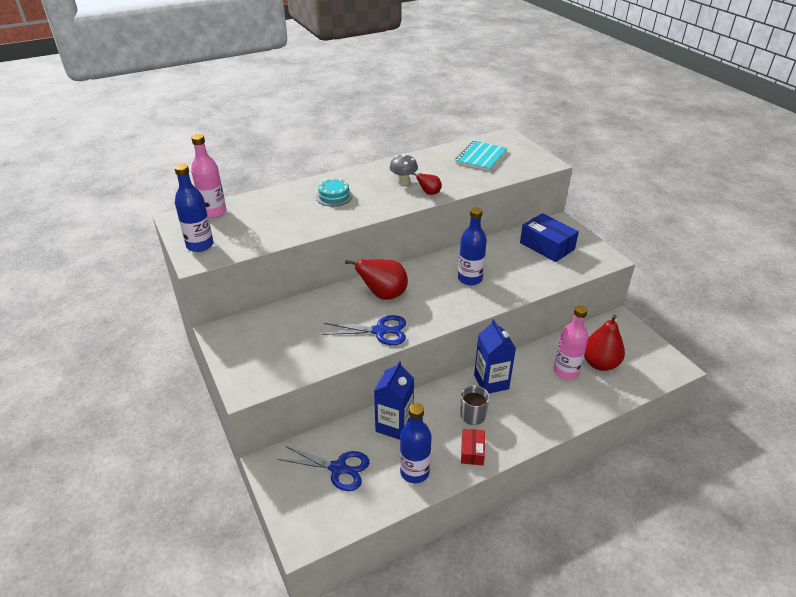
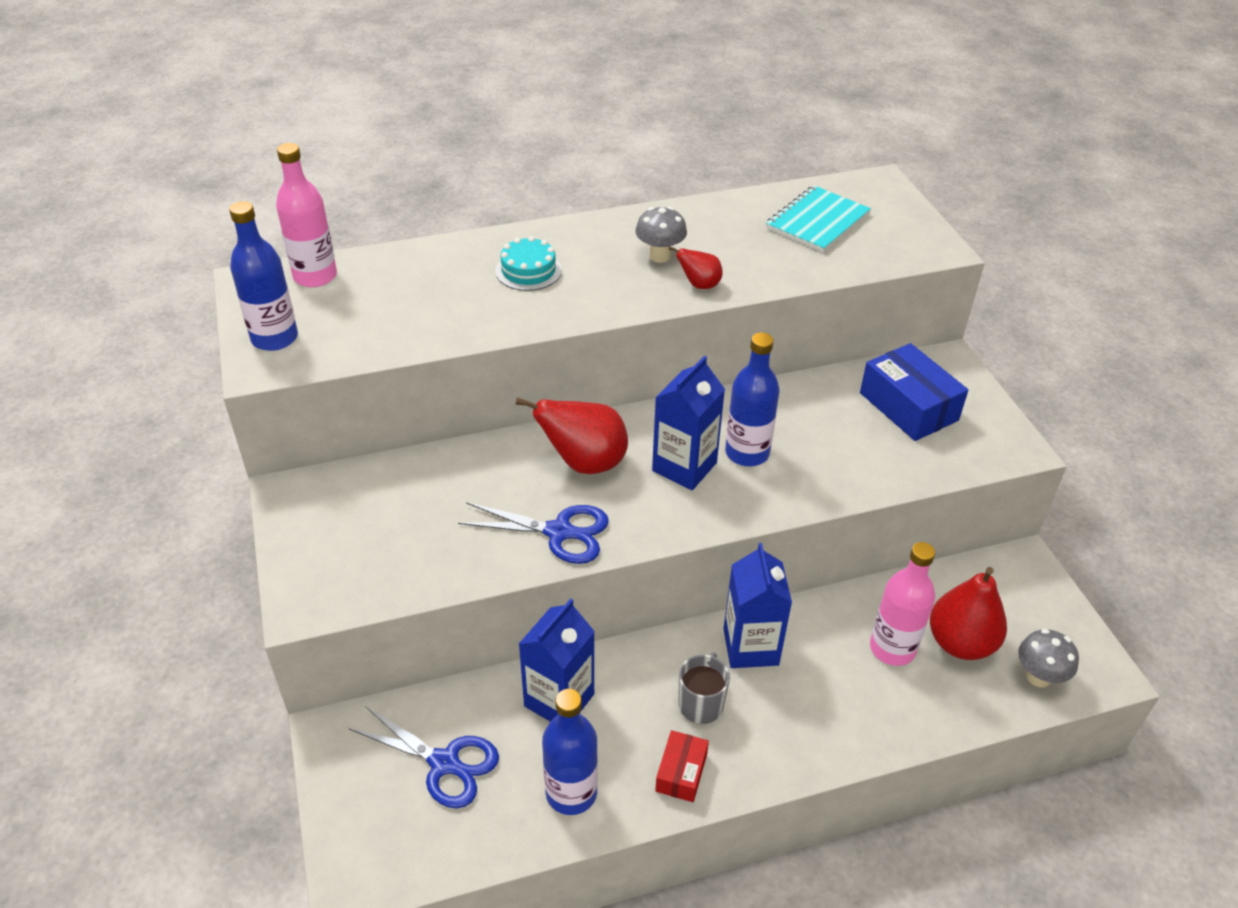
camera: 10 degrees right, 5 degrees up
(438, 290) = (684, 467): none -> blue carton
(644, 374) = (1038, 677): none -> grey mushroom

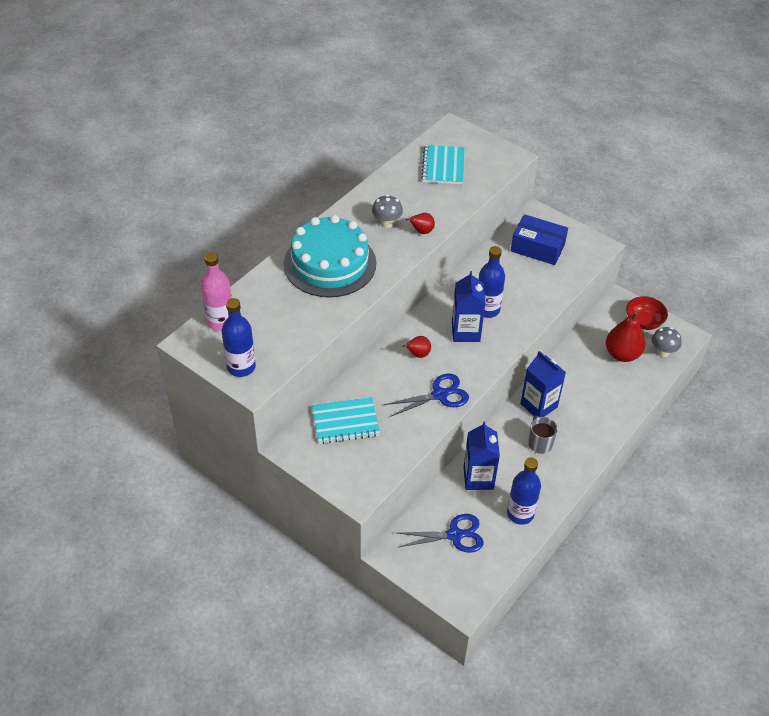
camera: 35 degrees left, 5 degrees up
(394, 499) = (345, 422): none -> turquoise notebook
(528, 270) = (330, 263): turquoise cake -> turquoise cake, size x2.28
(584, 463) = (418, 354): red pear -> red pear, size x0.53
(681, 773) = (557, 477): red box -> none
(892, 648) = (597, 372): pink bottle -> none
(1041, 613) = (643, 322): none -> red bowl

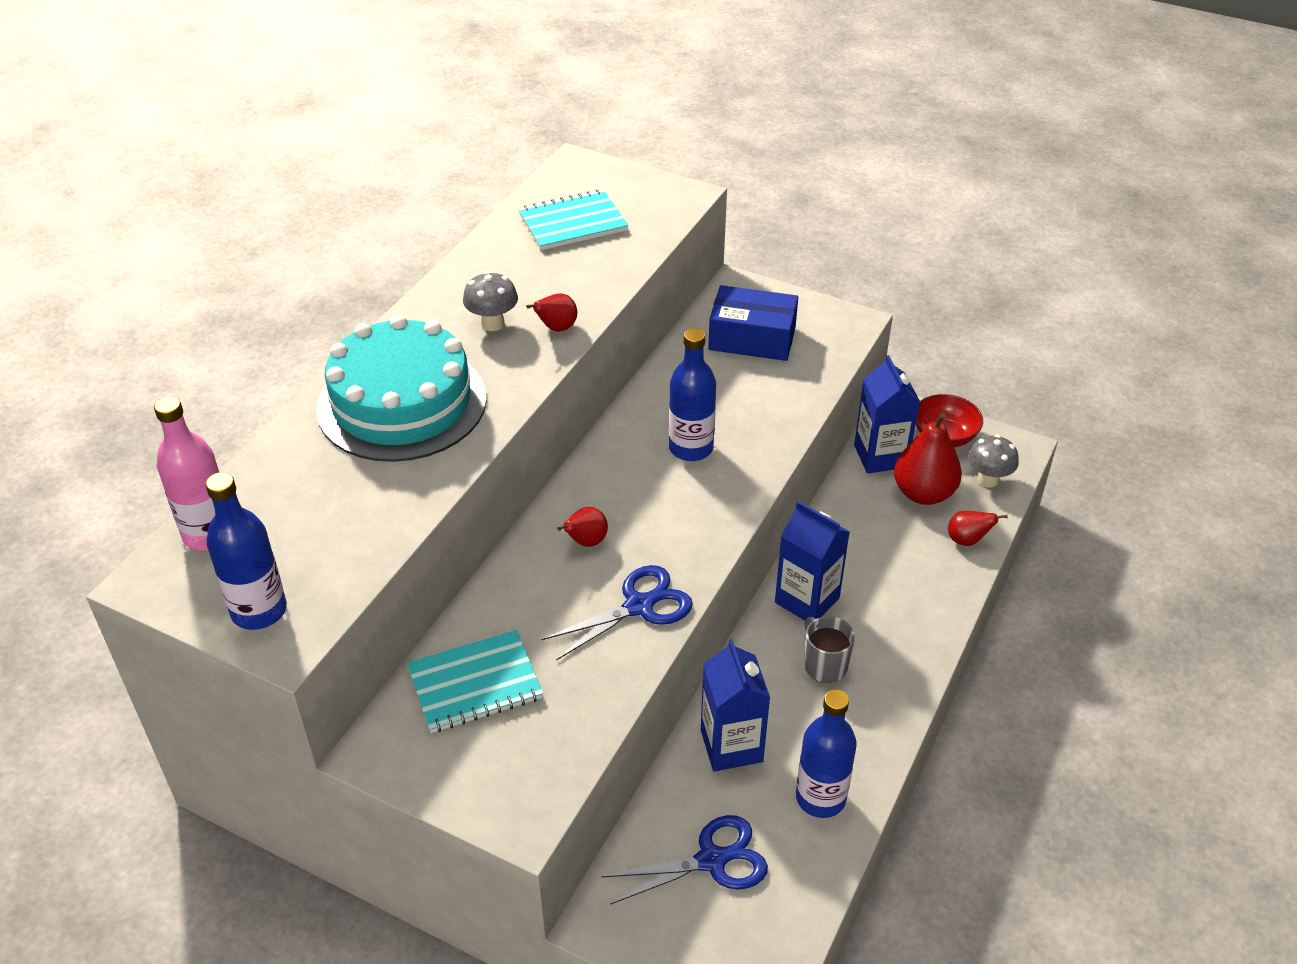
camera: 10 degrees left, 5 degrees down
(443, 166) = (573, 223): turquoise notebook -> turquoise notebook turned 75 degrees clockwise
(465, 332) = (662, 490): blue carton -> blue carton (880, 456)
(640, 386) = (967, 540): none -> red pear

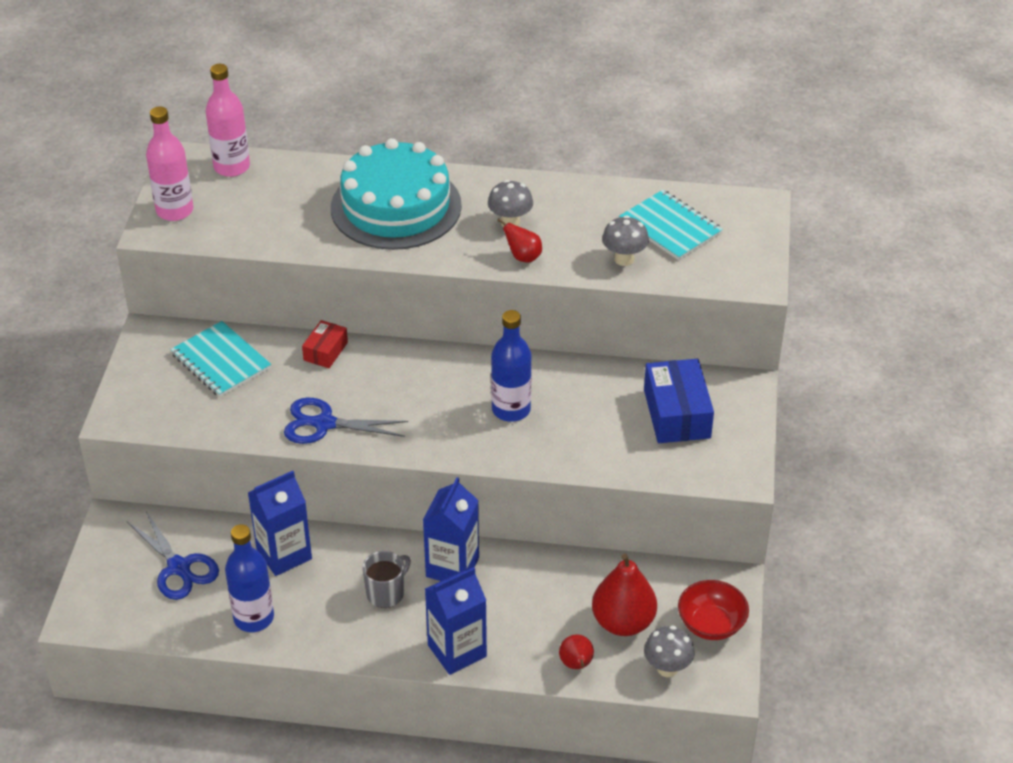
camera: 70 degrees right, 0 degrees up
(259, 611) = (175, 211): blue bottle -> pink bottle
(515, 578) = (325, 351): none -> red box
(586, 542) = (378, 378): red pear -> none
(603, 263) = (624, 259): none -> grey mushroom
(639, 606) = (324, 424): blue scissors -> blue scissors turned 150 degrees clockwise
(880, 456) = (657, 581): blue carton -> blue carton (457, 651)

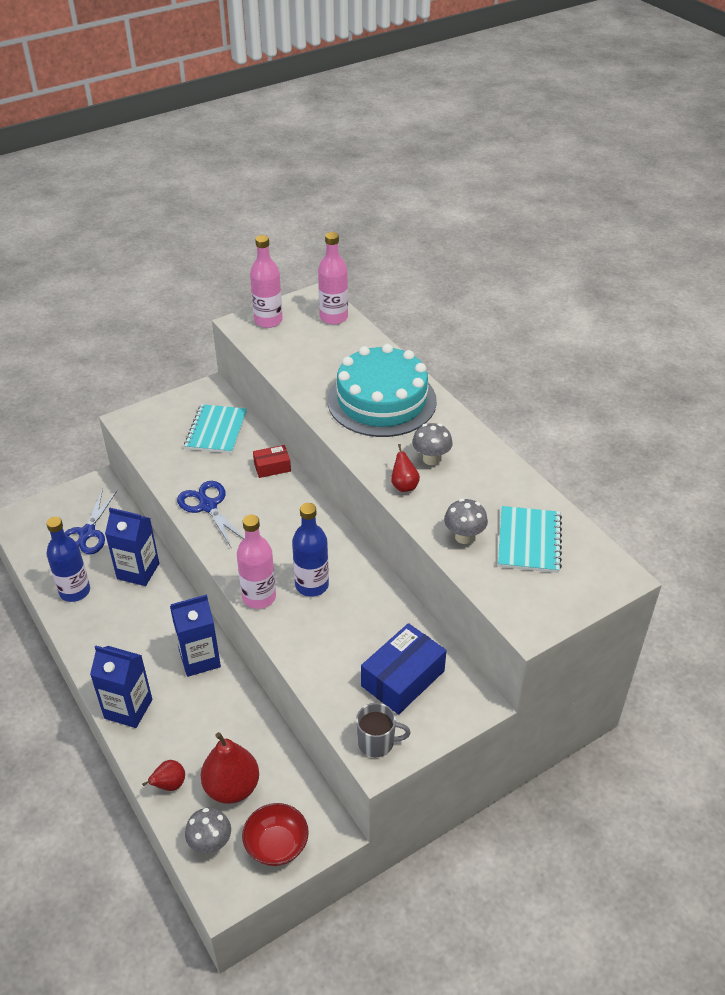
camera: 50 degrees right, 0 degrees up
(386, 593) = (148, 640): grey mug -> grey mug (377, 742)
(485, 451) = (259, 597): none -> pink bottle

